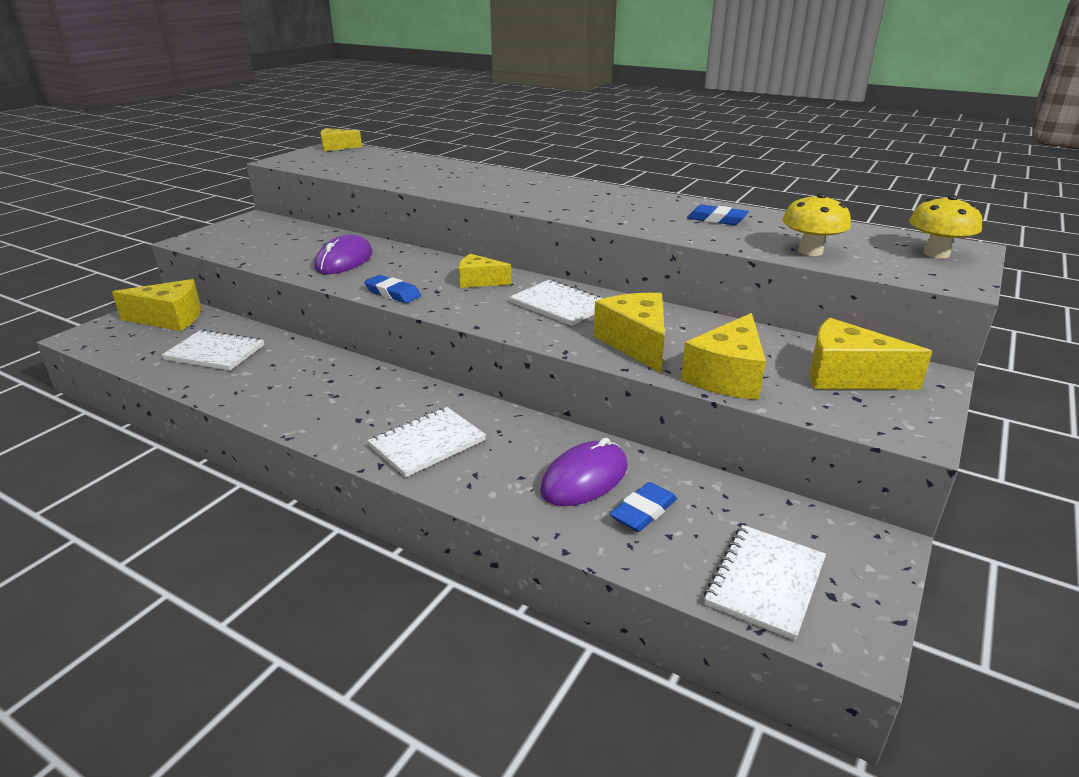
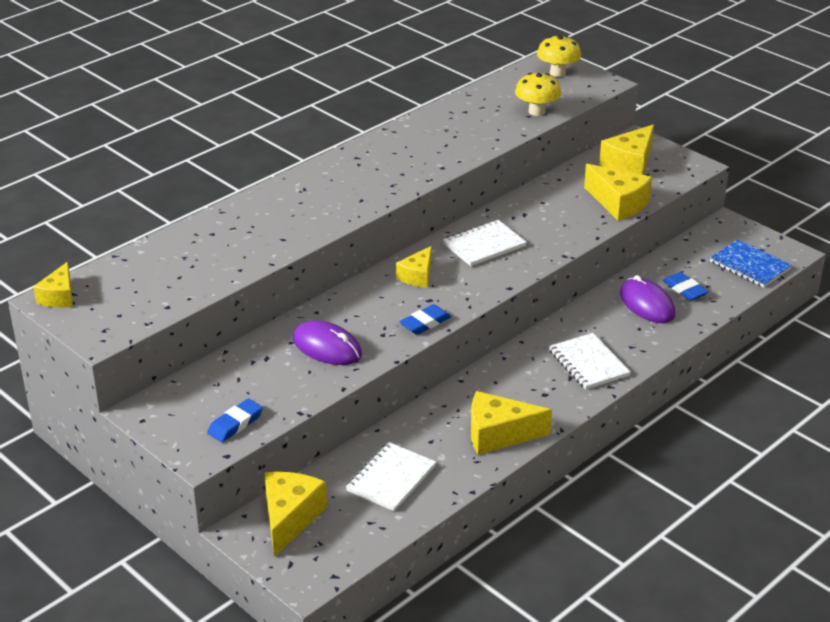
camera: 75 degrees left, 5 degrees up
(636, 343) = (562, 226): yellow cheese -> yellow cheese (498, 435)
(717, 219) = (454, 127): blue eraser -> blue eraser (235, 424)
(765, 582) = (749, 265): white notebook -> blue notebook

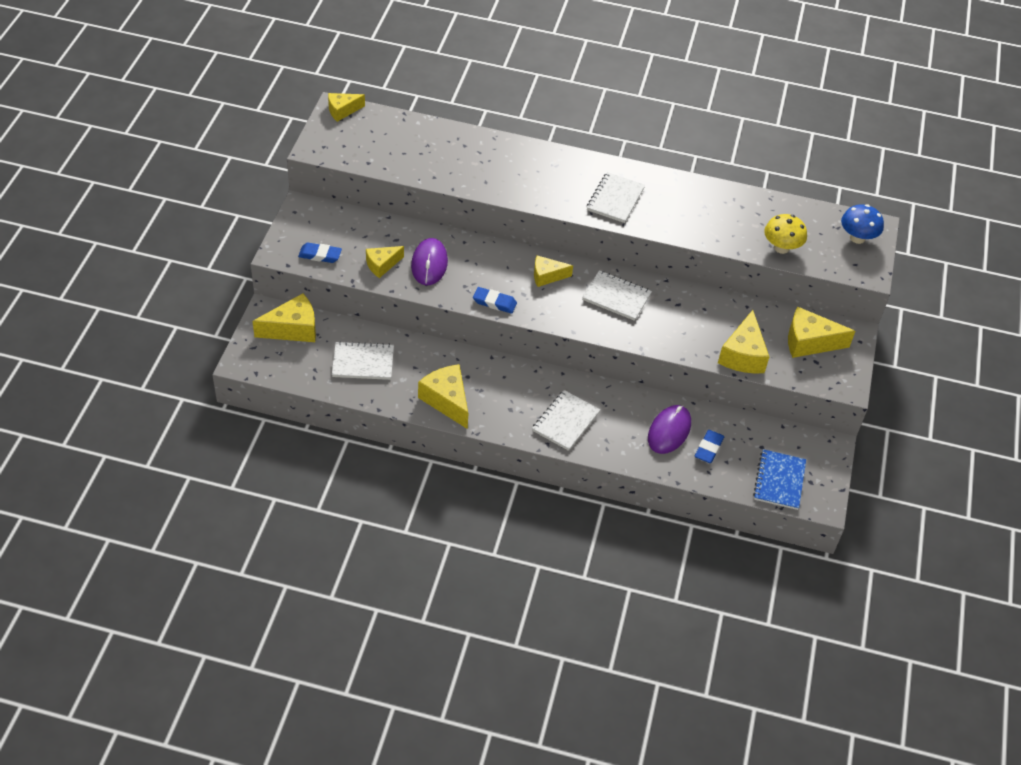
camera: 55 degrees right, 15 degrees up
(296, 382) = (382, 265): none -> yellow cheese
(388, 172) = (615, 199): none -> white notebook
(557, 73) = (857, 238): yellow mushroom -> blue mushroom

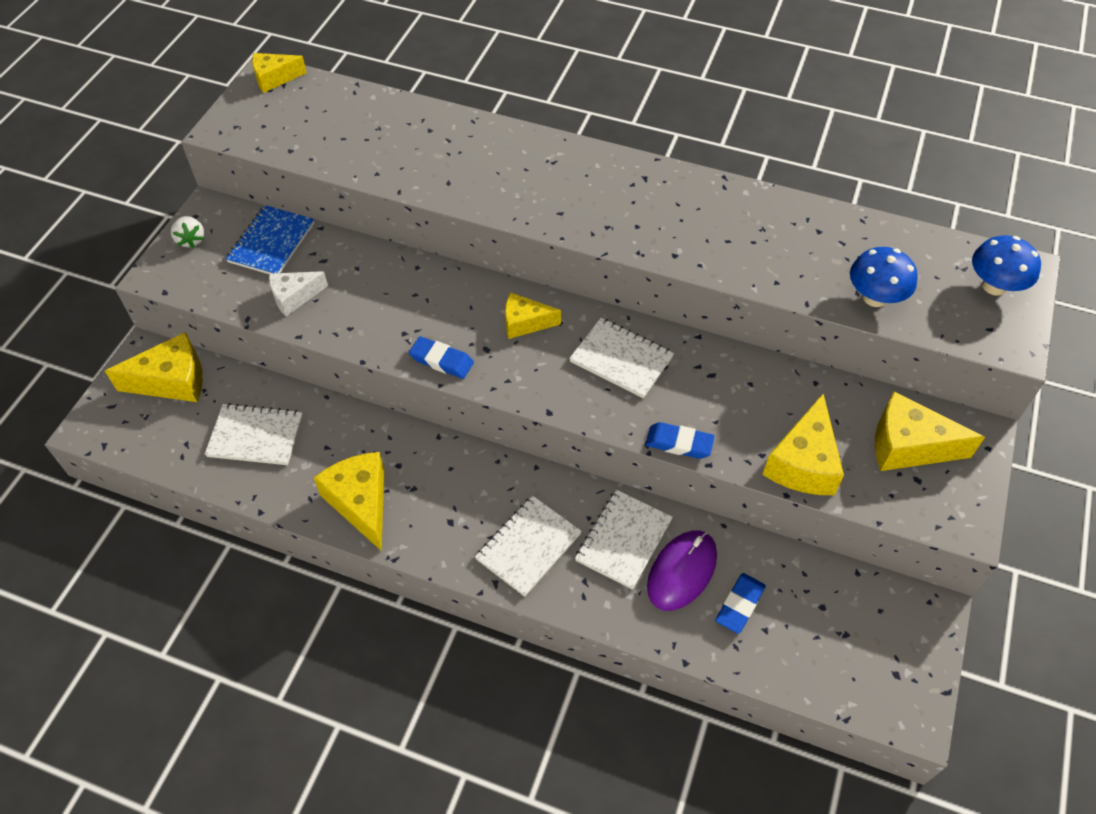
camera: 10 degrees right, 5 degrees up
(296, 228) = (191, 240): none -> white strawberry
(320, 255) = (212, 279): blue eraser -> blue eraser (679, 443)
(382, 265) = (294, 297): yellow cheese -> white cheese
(429, 264) = (361, 298): purple mouse -> none
(615, 199) = (631, 214): white notebook -> white notebook (623, 540)
(779, 480) = (846, 669): blue notebook -> blue notebook (271, 242)
(781, 247) = (874, 297): yellow mushroom -> blue mushroom

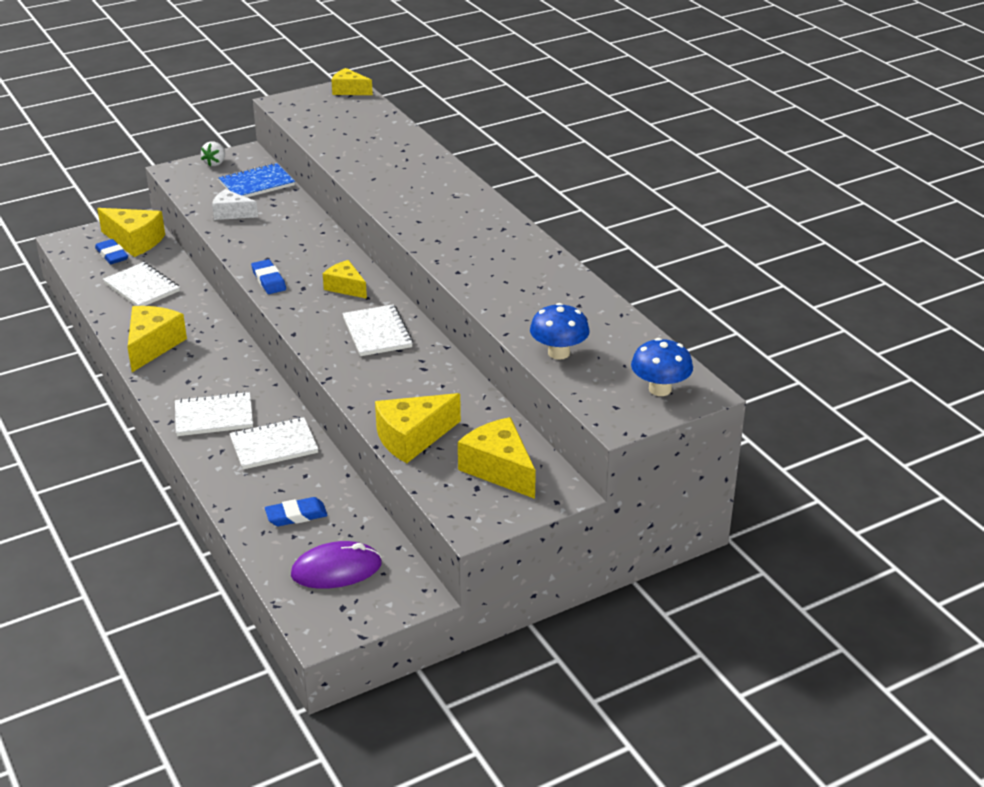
camera: 40 degrees right, 20 degrees down
(679, 443) = (348, 387): blue eraser -> blue eraser (112, 255)
(682, 571) = (286, 479): purple mouse -> purple mouse (336, 569)

